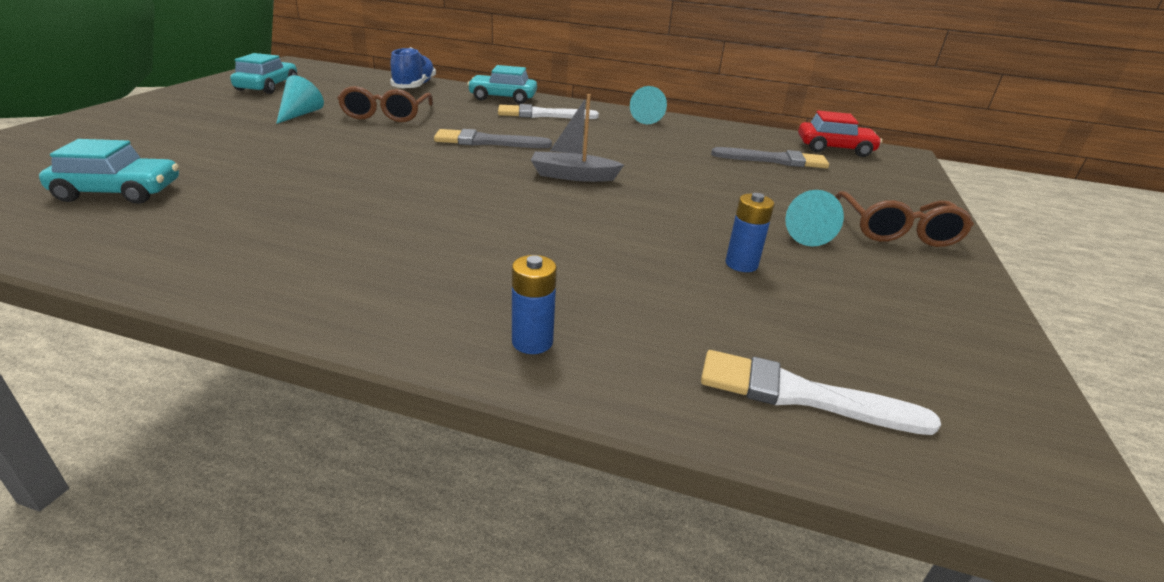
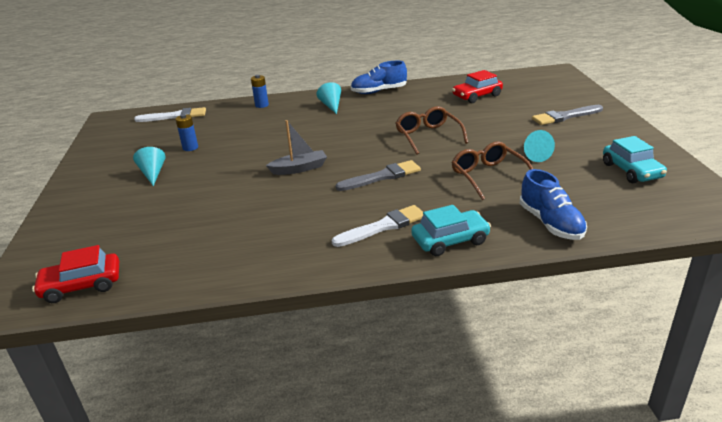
camera: 160 degrees right, 0 degrees up
(119, 192) = (477, 96): turquoise car -> red car
(221, 274) = (379, 91): none -> blue shoe
(646, 119) = (284, 263): turquoise cone -> turquoise cone (331, 106)
(775, 160) = (153, 240): grey brush -> grey brush (565, 116)
(897, 231) = (91, 194): brown glasses -> brown glasses (428, 136)

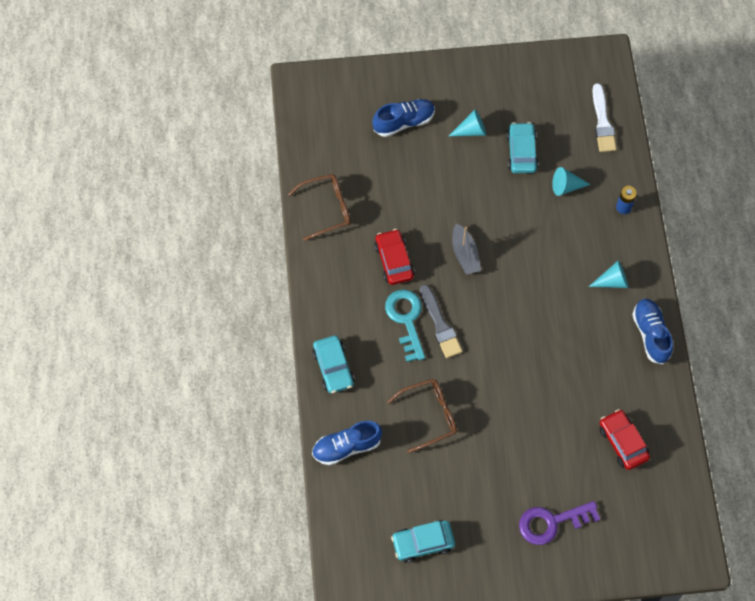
camera: 90 degrees right, 35 degrees up
(82, 285) = (312, 123): red car -> red car (394, 261)
(120, 214) = (404, 122): none -> blue shoe
(190, 148) = (521, 152): blue battery -> turquoise car
(378, 196) = (406, 320): none -> turquoise key
(383, 226) = (359, 320): white brush -> none
(428, 136) = (519, 374): brown glasses -> brown glasses (327, 209)
(534, 155) = (465, 466): turquoise cone -> turquoise cone (566, 186)
(565, 116) = (552, 522): grey brush -> purple key

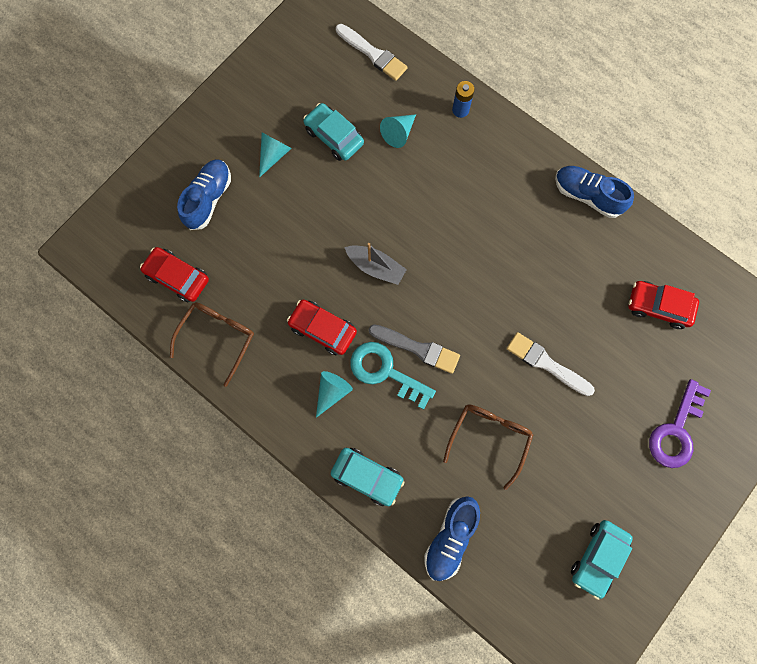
camera: 45 degrees left, 10 degrees up
(338, 152) = (178, 277): none -> red car
(511, 407) = (546, 363): none -> white brush
(612, 281) = (514, 179): turquoise cone -> turquoise cone (332, 392)

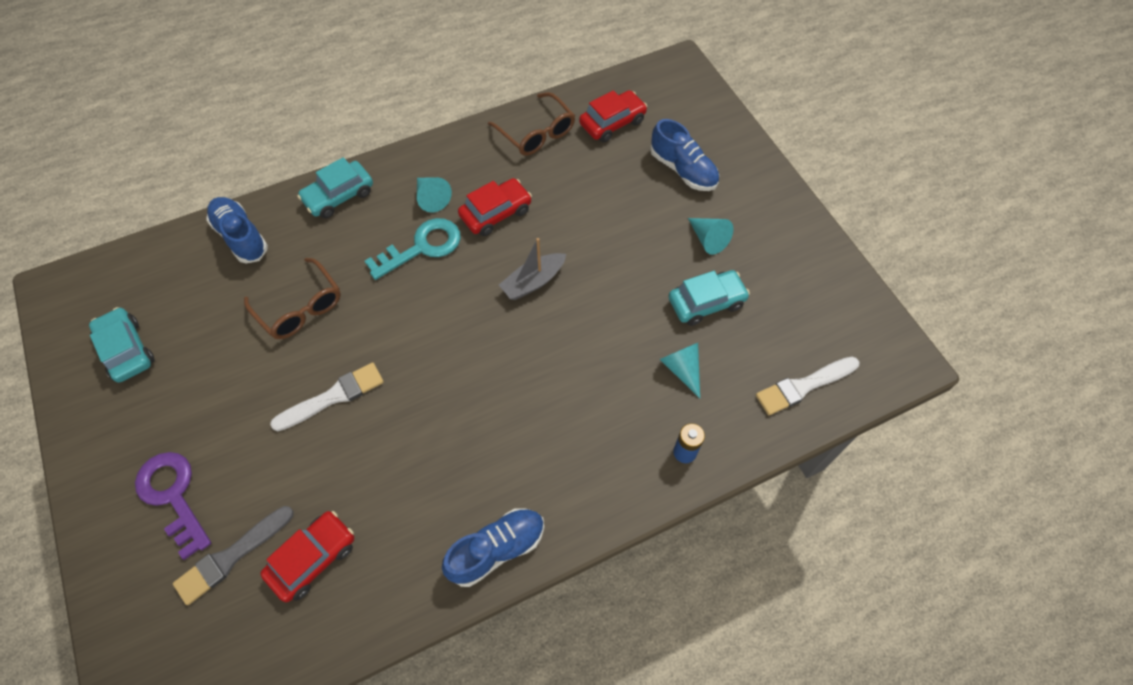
camera: 115 degrees right, 15 degrees down
(417, 348) = (426, 284): grey brush -> grey brush (231, 556)

